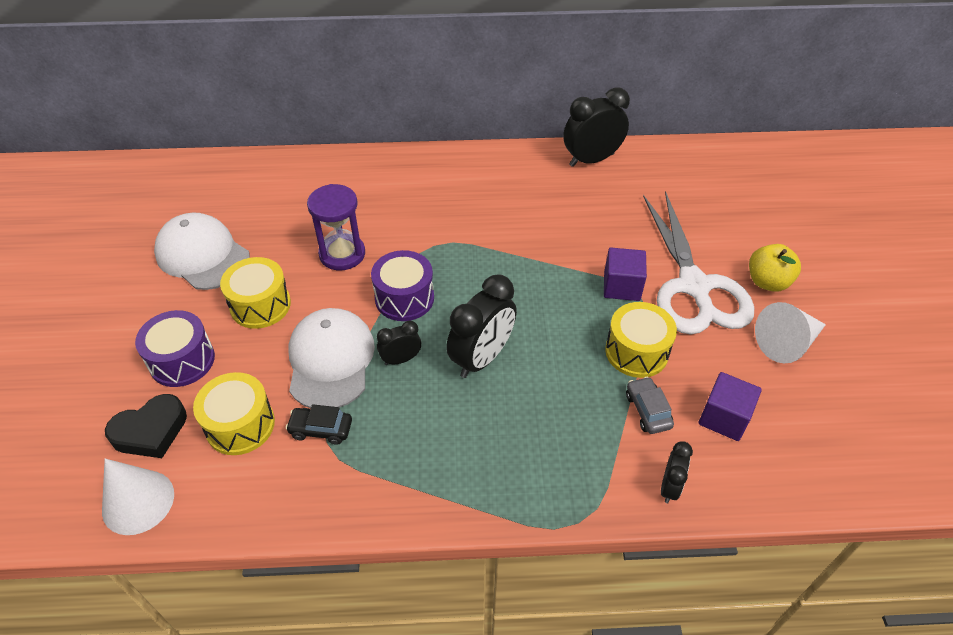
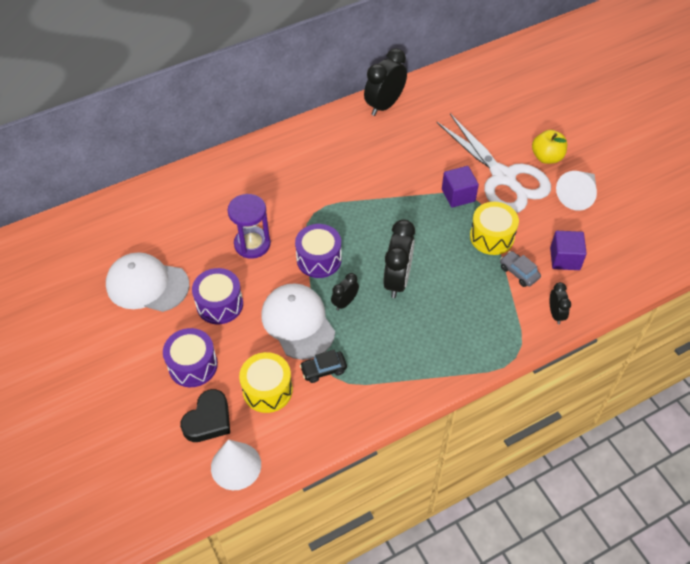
camera: 25 degrees left, 5 degrees up
(260, 305) = (220, 304): yellow drum -> purple drum

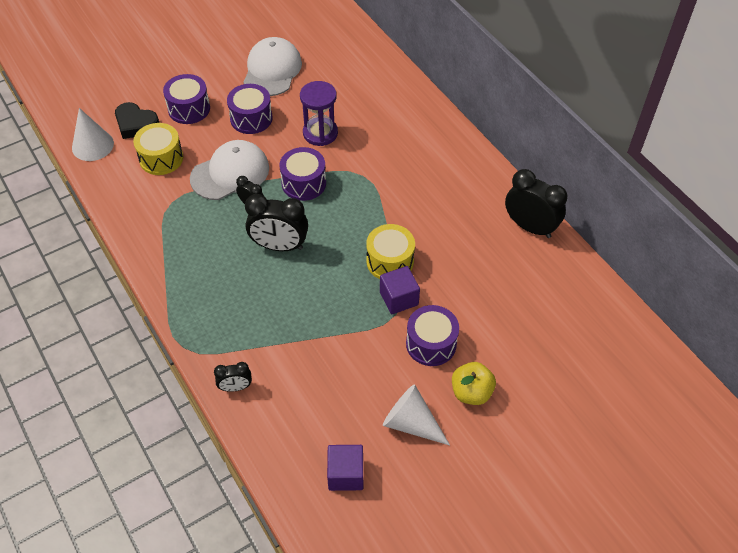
camera: 85 degrees right, 0 degrees up
(323, 370) = (178, 195): black car -> none
(492, 237) = (340, 330): yellow drum -> yellow drum (390, 261)
(503, 178) = (431, 344): white scissors -> purple drum
(518, 272) = (291, 354): grey car -> none
(565, 258) = (312, 402): purple cube -> purple cube (345, 474)

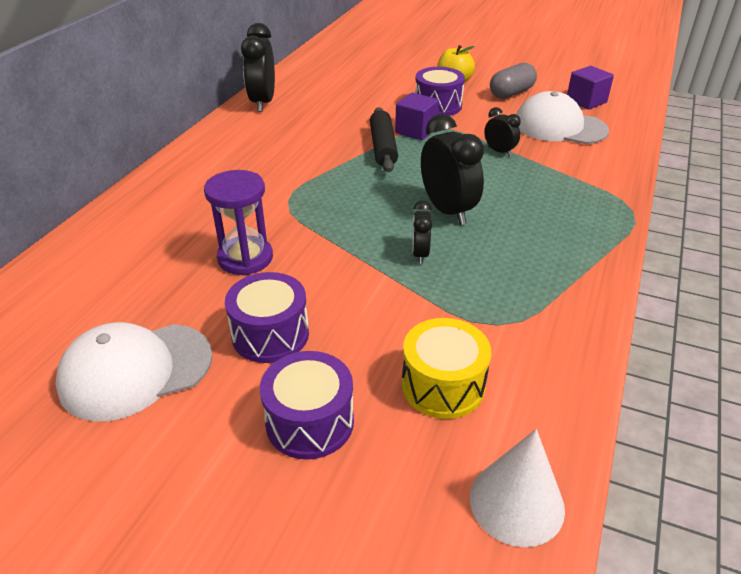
camera: 125 degrees left, 15 degrees down
(136, 124) = (410, 473): black heart -> none
(230, 173) = (392, 298): white cap -> white cap (559, 127)
(235, 387) = (613, 167): black clock -> black clock (499, 151)
(304, 183) = (343, 234): purple drum -> none
(390, 261) = (383, 147): yellow drum -> black rolling pin
(411, 423) = (511, 93): white cone -> grey capsule

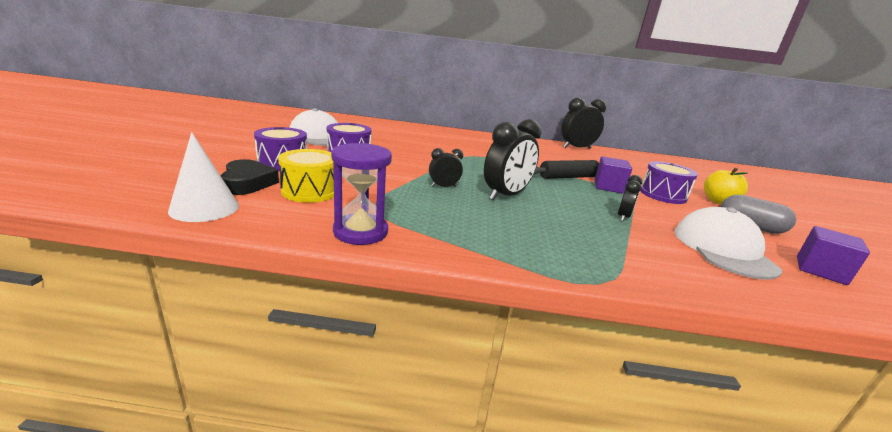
camera: 70 degrees right, 15 degrees down
(245, 258) = (411, 149): purple hourglass -> purple hourglass (360, 232)
(410, 462) = (247, 183): none -> black heart

